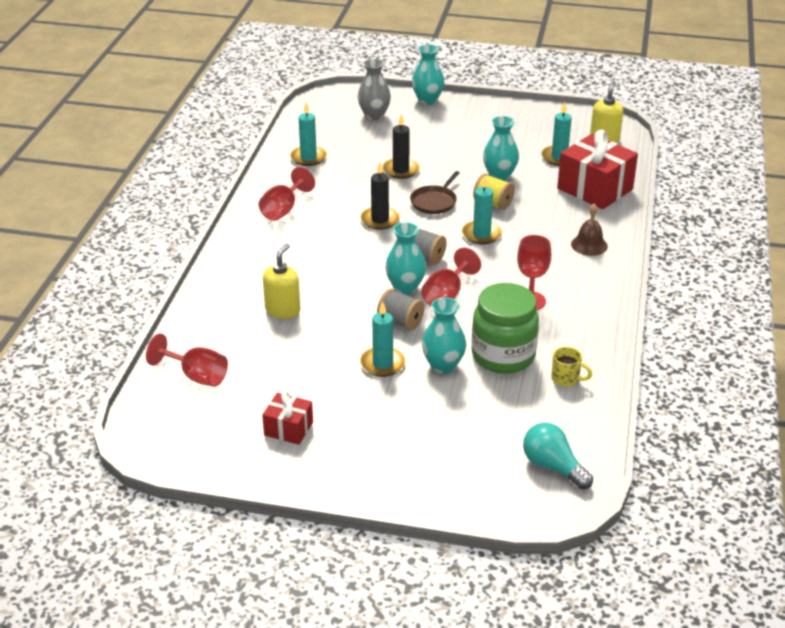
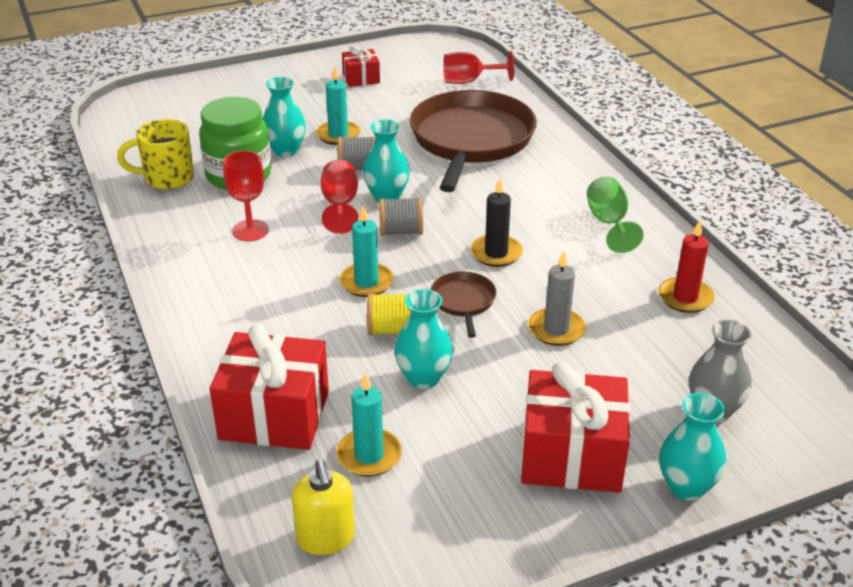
camera: 145 degrees right, 0 degrees up
(283, 209) = (609, 223): red goblet -> green goblet
(283, 310) = (470, 140): yellow soap dispenser -> brown pan
(308, 157) = (685, 298): turquoise candle -> red candle
(401, 170) = (556, 329): black candle -> grey candle
(463, 125) = (571, 455): none -> red gift
(553, 467) = (141, 121): turquoise light bulb -> none
(566, 379) = (167, 178): yellow mug -> yellow mug, size x1.74
(589, 245) = (227, 320): brown bell -> none

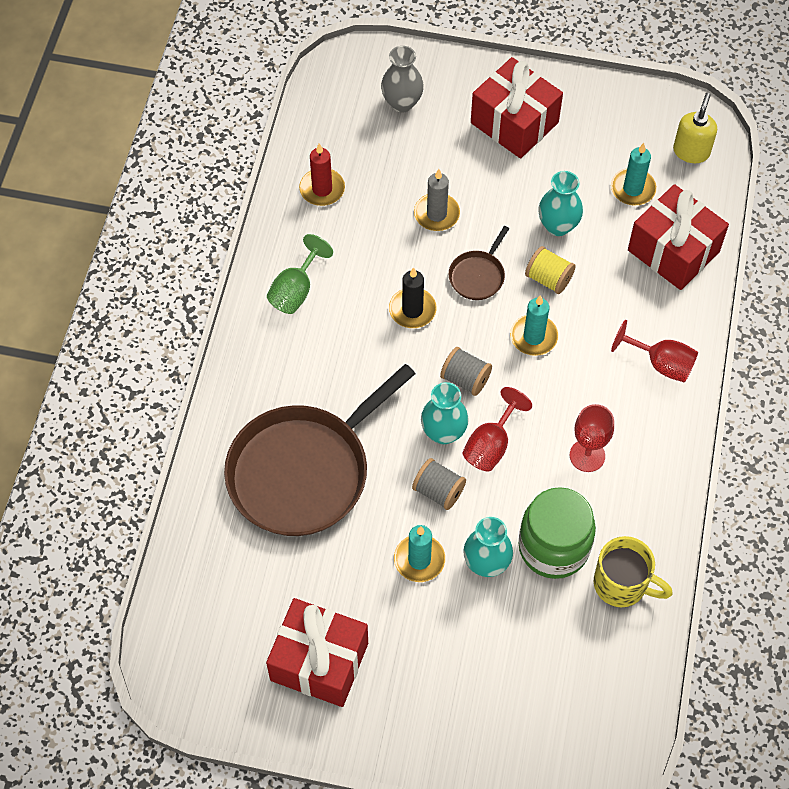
camera: 145 degrees left, 25 degrees up
(361, 78) = (319, 661): red gift -> red gift, size x1.89
(469, 81) = (213, 579): red goblet -> red goblet (661, 364)
(686, 487) = (470, 71): turquoise vase -> none

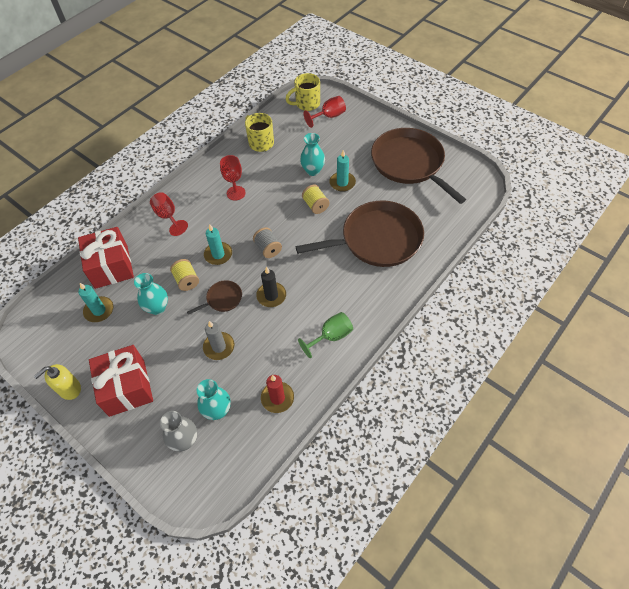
camera: 150 degrees left, 5 degrees down
(319, 661) = (409, 163): red gift -> brown pan
(438, 491) = (315, 205): grey spool -> yellow spool
(443, 432) = (296, 229): turquoise vase -> turquoise vase (217, 410)
(491, 445) = (277, 215): red goblet -> red goblet (329, 116)
(553, 547) = (279, 165): green jar -> none
(601, 731) = (306, 104): none -> yellow mug
(691, 151) = (47, 318): yellow soap dispenser -> yellow soap dispenser (69, 389)

